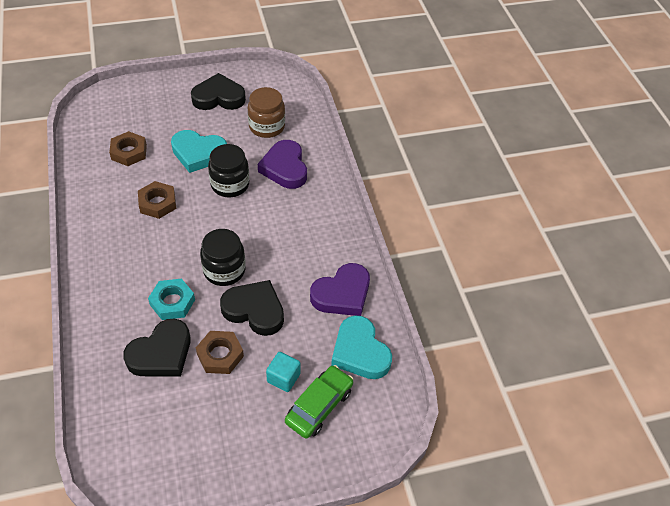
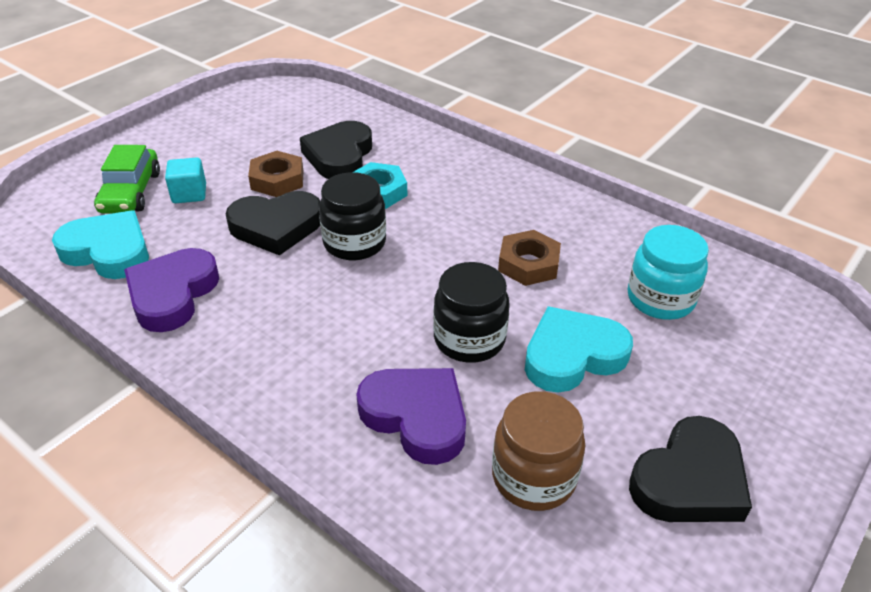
camera: 145 degrees right, 10 degrees down
(129, 152) = (660, 299): brown nut -> turquoise jar

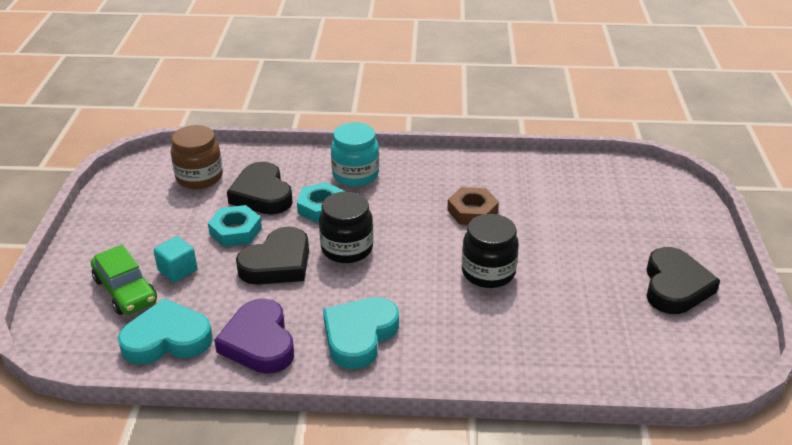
camera: 35 degrees left, 5 degrees down
(277, 180) = (235, 231): brown nut -> turquoise nut
(416, 417) = (508, 330): purple heart -> none
(533, 477) = (603, 327): brown jar -> brown jar (199, 177)
(572, 355) = (554, 253): turquoise heart -> turquoise heart (359, 336)
(660, 299) = (566, 198): turquoise jar -> turquoise jar (355, 175)

